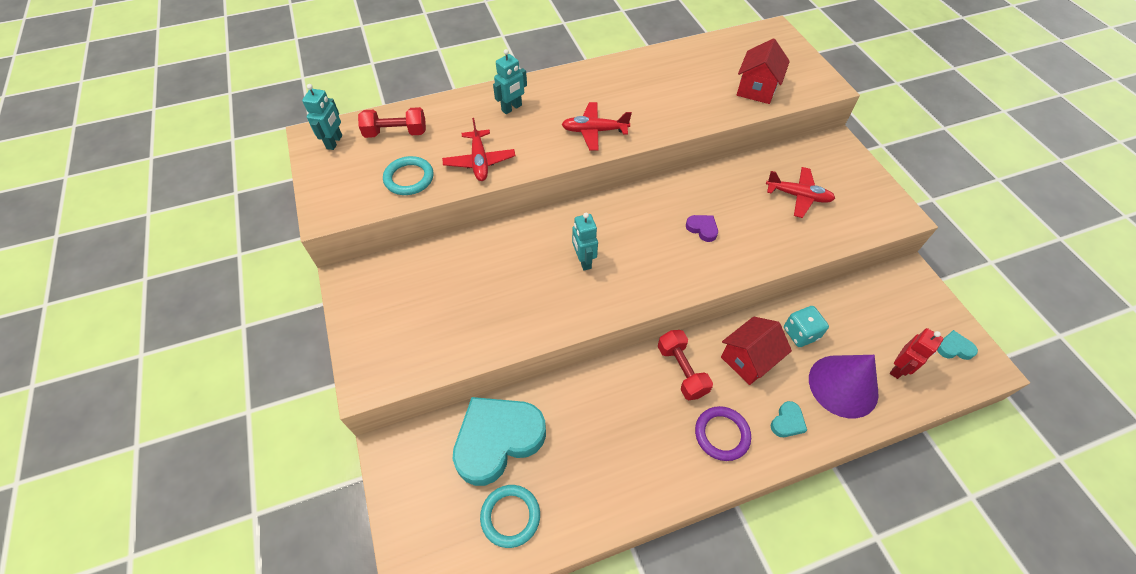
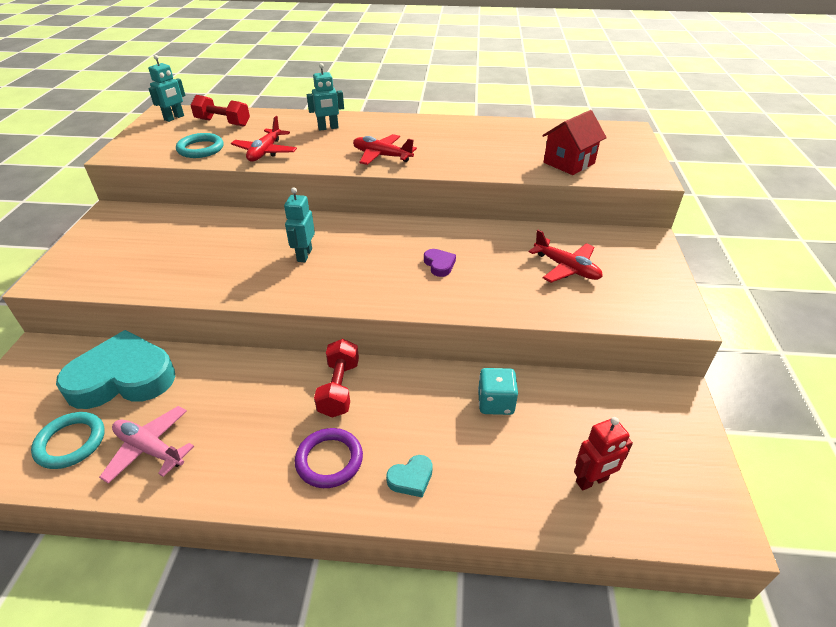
camera: 25 degrees right, 15 degrees down
(580, 490) = (150, 449): none -> pink plane
(748, 360) = (417, 405): red house -> none
(843, 386) = (506, 470): purple cone -> none
(954, 348) = (685, 488): turquoise heart -> none

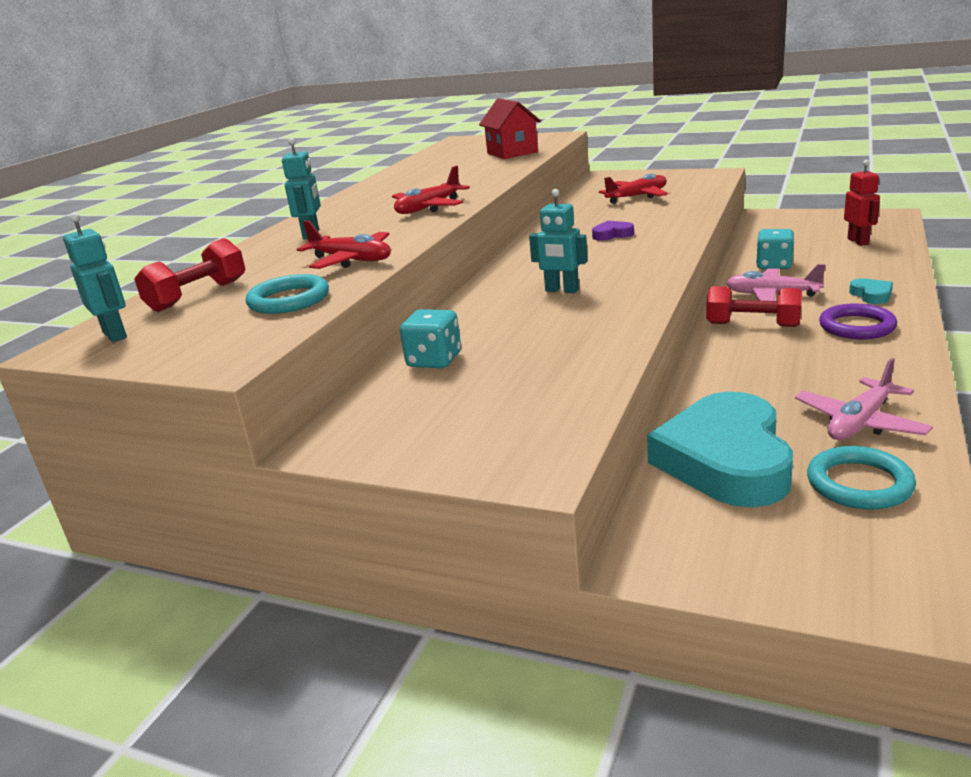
camera: 70 degrees left, 15 degrees down
(198, 224) = (434, 360): none -> turquoise dice
(411, 401) = (772, 295): none -> pink plane

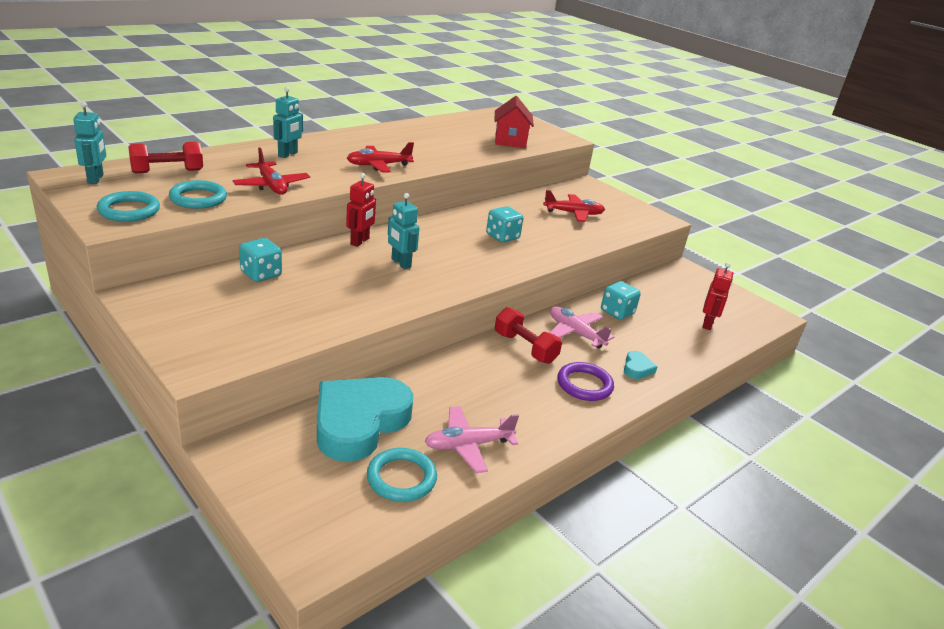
camera: 20 degrees right, 5 degrees up
(224, 341) = (129, 210): none -> turquoise ring
(484, 292) = (360, 241): none -> red robot
(612, 234) = (502, 236): purple heart -> turquoise dice

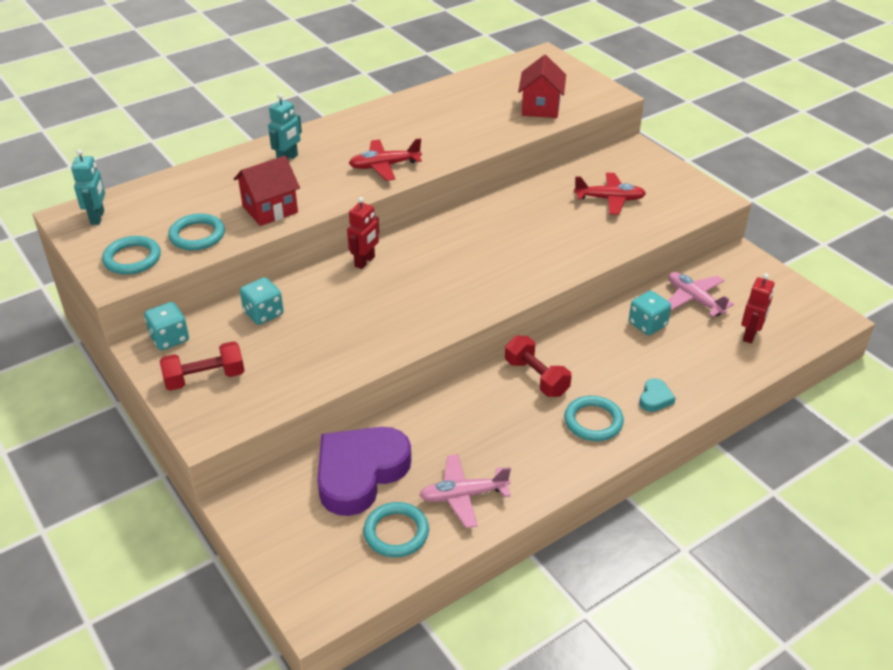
camera: 10 degrees right, 10 degrees up
(167, 171) = (165, 199): red dumbbell -> red dumbbell (205, 378)
(271, 186) = (270, 209): red plane -> red house
(359, 422) = (360, 473): turquoise heart -> purple heart
(400, 263) = (406, 289): turquoise robot -> none
(502, 236) = (521, 242): turquoise dice -> turquoise dice (169, 338)
(575, 333) = (594, 355): pink plane -> pink plane (694, 299)
(584, 385) = (593, 421): purple ring -> turquoise ring

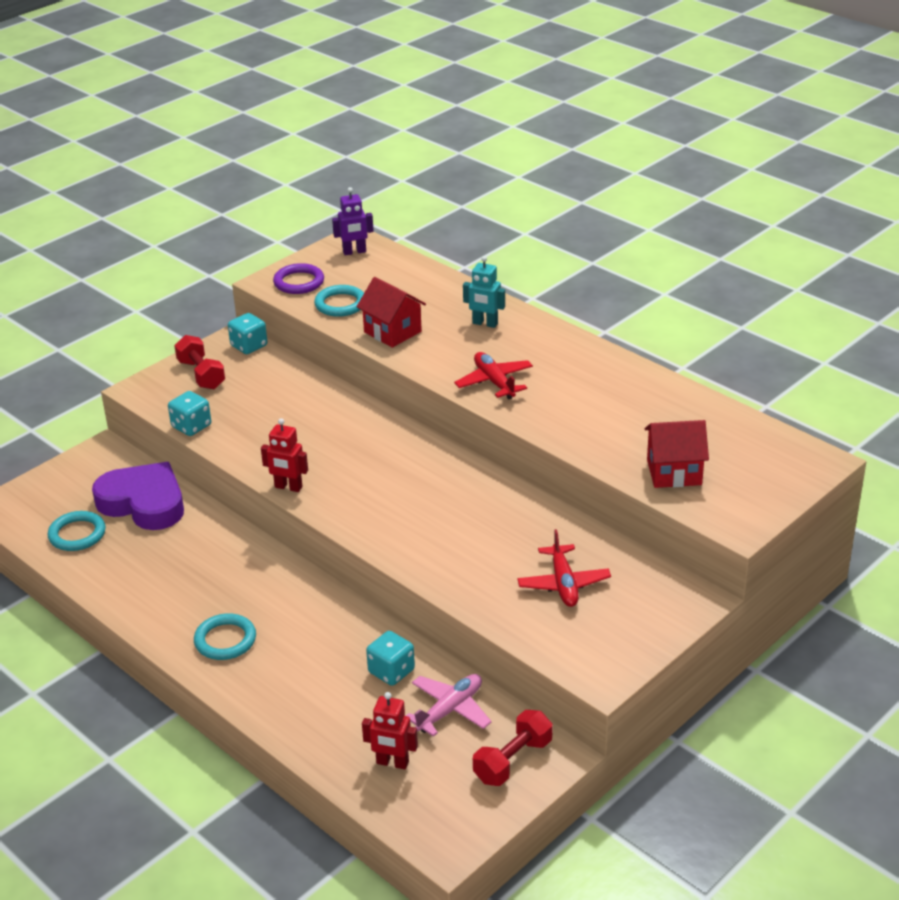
camera: 80 degrees right, 5 degrees down
(98, 217) = (354, 252): turquoise robot -> purple robot
(132, 259) = (299, 282): turquoise ring -> purple ring
(263, 313) = (292, 385): turquoise dice -> turquoise dice (191, 426)
(365, 261) = (385, 426): red robot -> red robot (288, 487)
(463, 496) = (120, 566): pink plane -> none
(536, 377) = (285, 593): red dumbbell -> red dumbbell (513, 760)
(655, 398) = (266, 684): turquoise heart -> none

